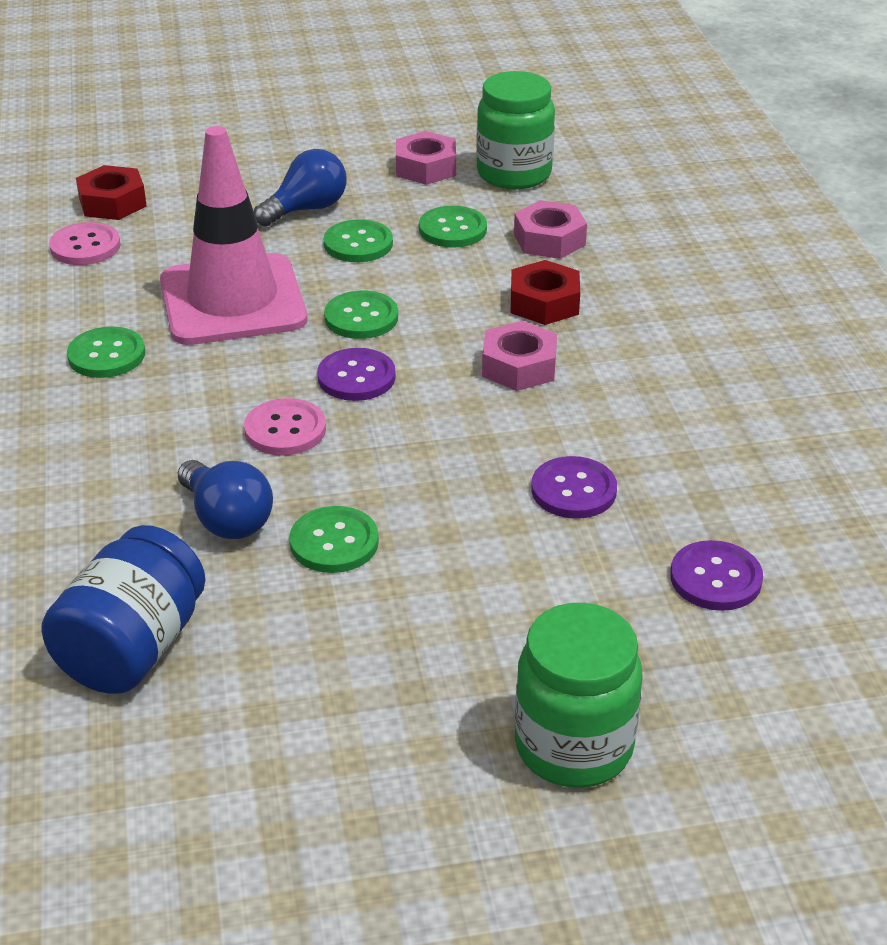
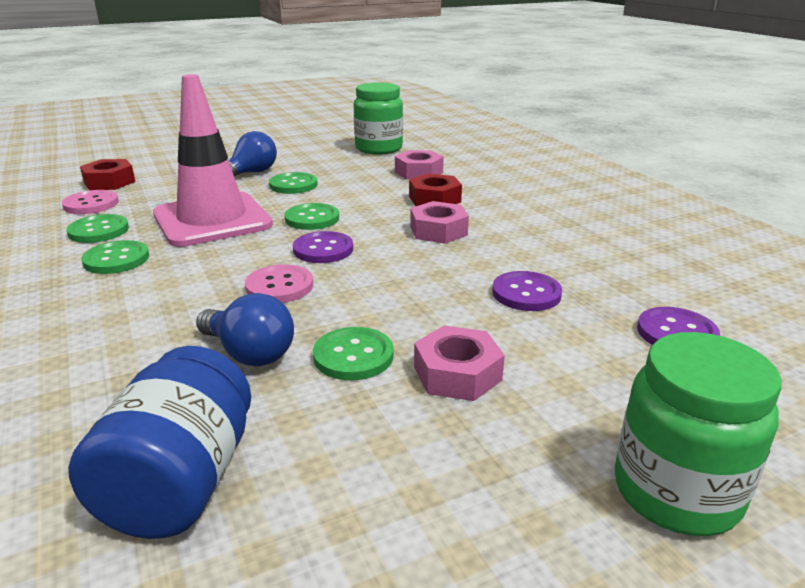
camera: 15 degrees left, 10 degrees down
(426, 167) = (322, 150): pink nut -> pink nut (457, 373)
(452, 229) = (353, 173): green button -> green button (98, 231)

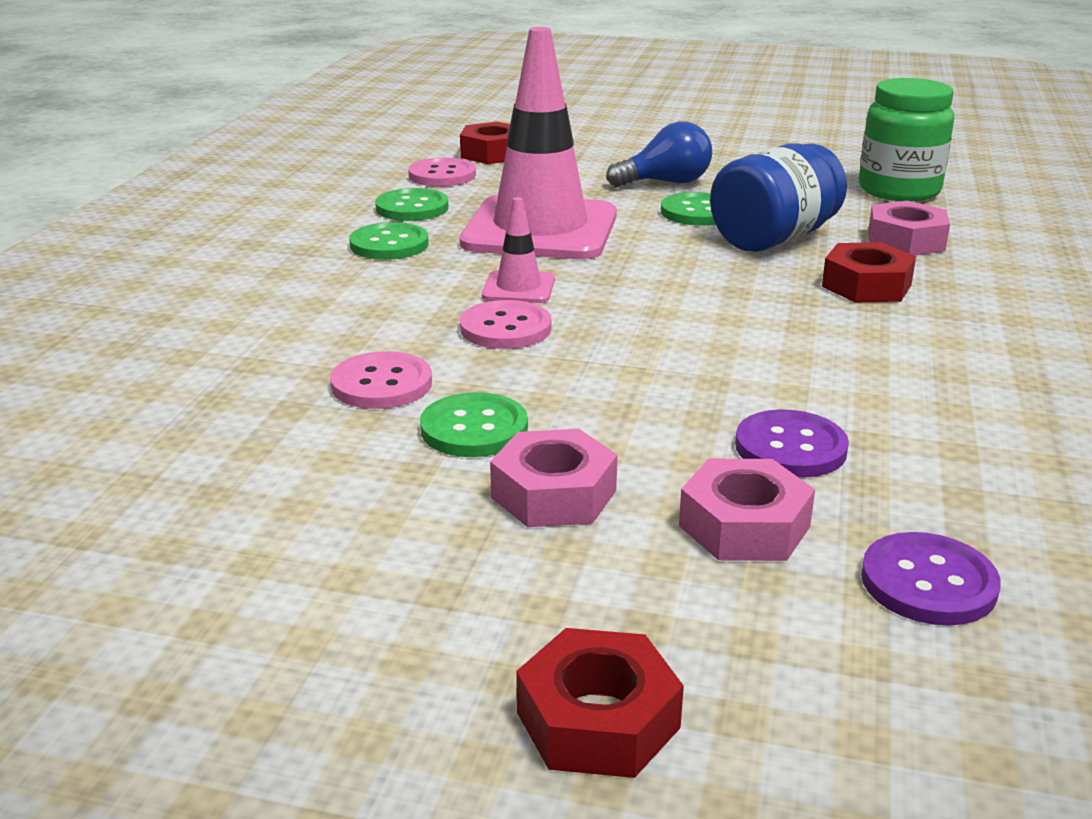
camera: 40 degrees right, 0 degrees up
(180, 483) = (184, 466): blue jar -> blue jar (774, 238)
(249, 353) = (381, 384): blue light bulb -> pink button
(251, 259) = (518, 288): none -> pink traffic cone
(312, 218) = (656, 262): green button -> none
(323, 249) = (614, 304): purple button -> none
(438, 231) = (800, 329): pink nut -> pink nut (744, 526)
(676, 492) = (598, 720): green jar -> red nut

